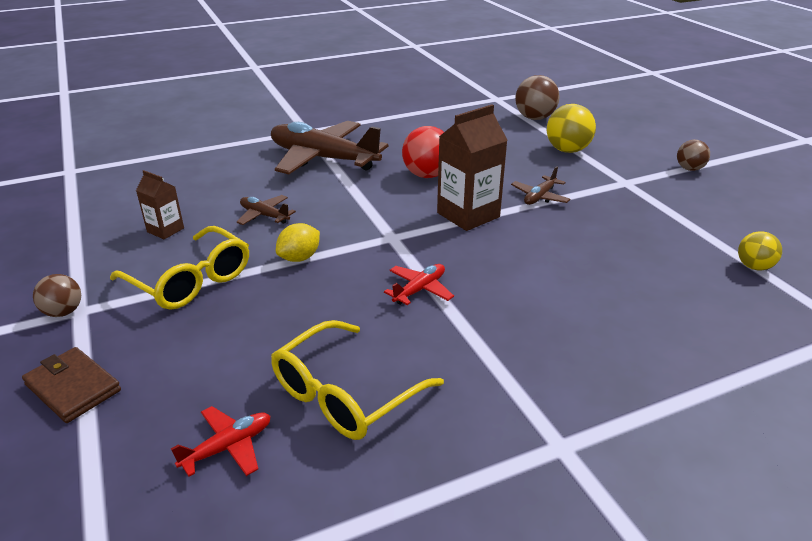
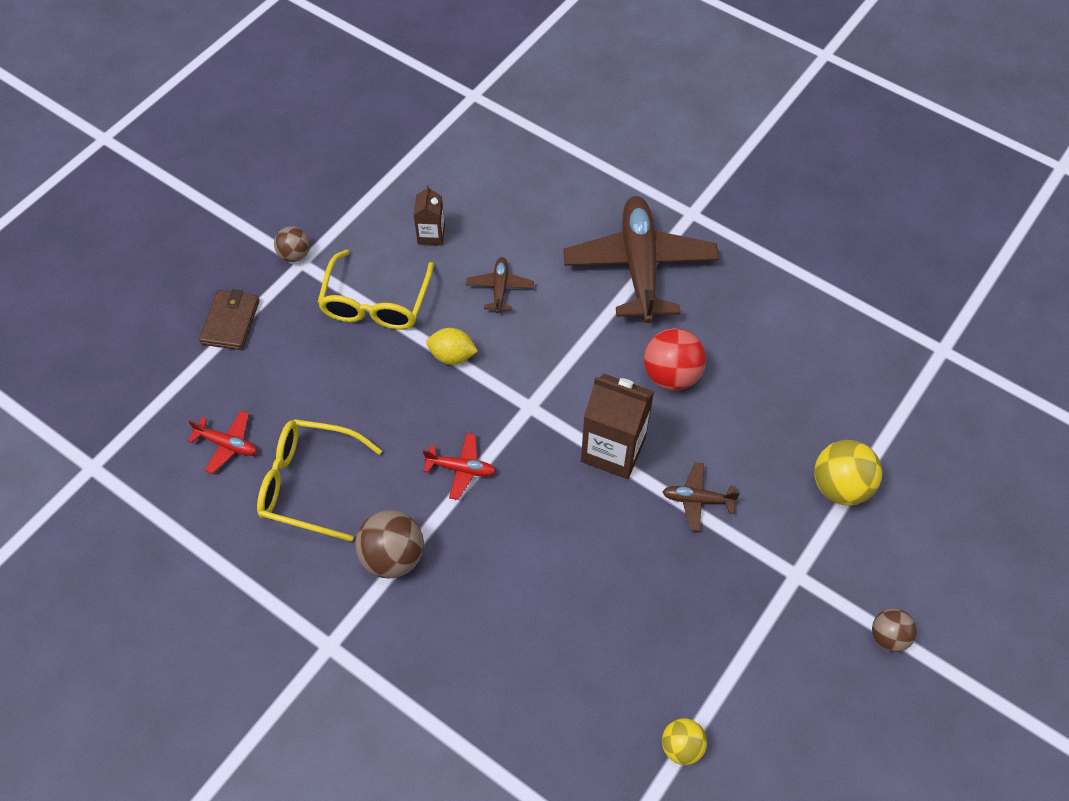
camera: 60 degrees right, 25 degrees up
(534, 118) = (913, 417): brown ball -> brown ball (393, 557)

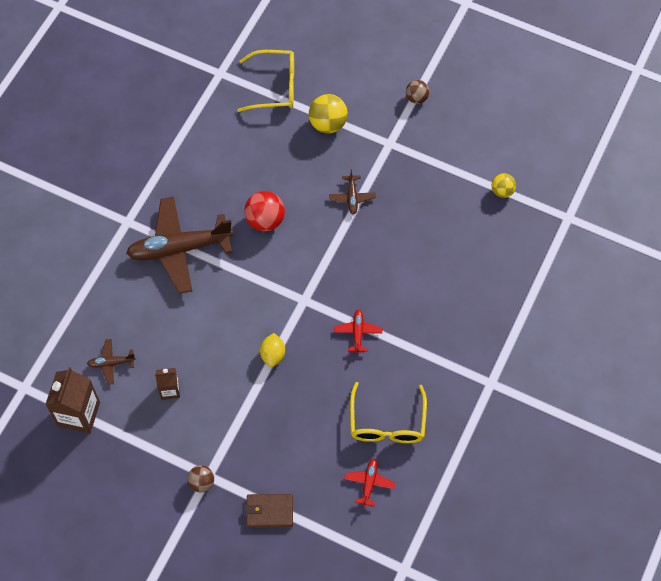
camera: 100 degrees left, 5 degrees up
(376, 303) = (237, 414): yellow glasses -> yellow glasses (275, 87)
(393, 557) = (426, 360): brown ball -> none
(500, 288) = (211, 335): brown plane -> brown plane (111, 363)
(613, 450) = (327, 247): brown carton -> brown carton (79, 414)

